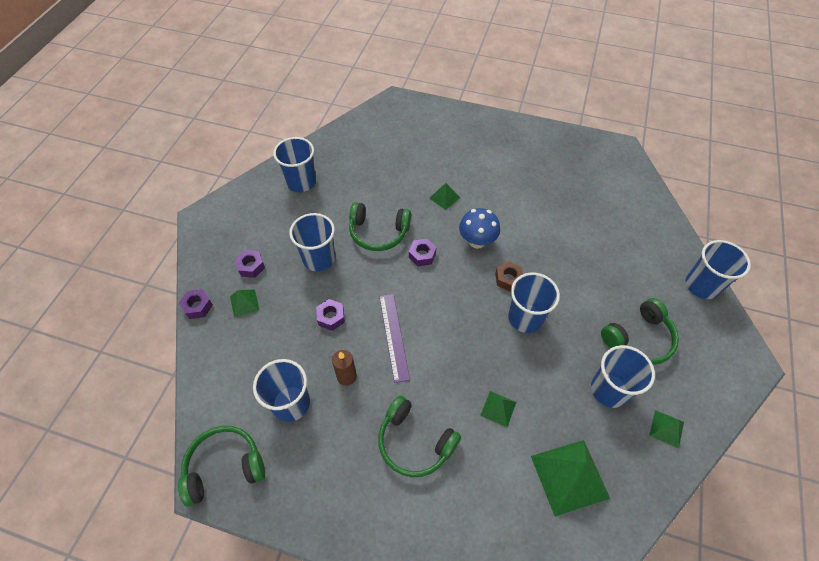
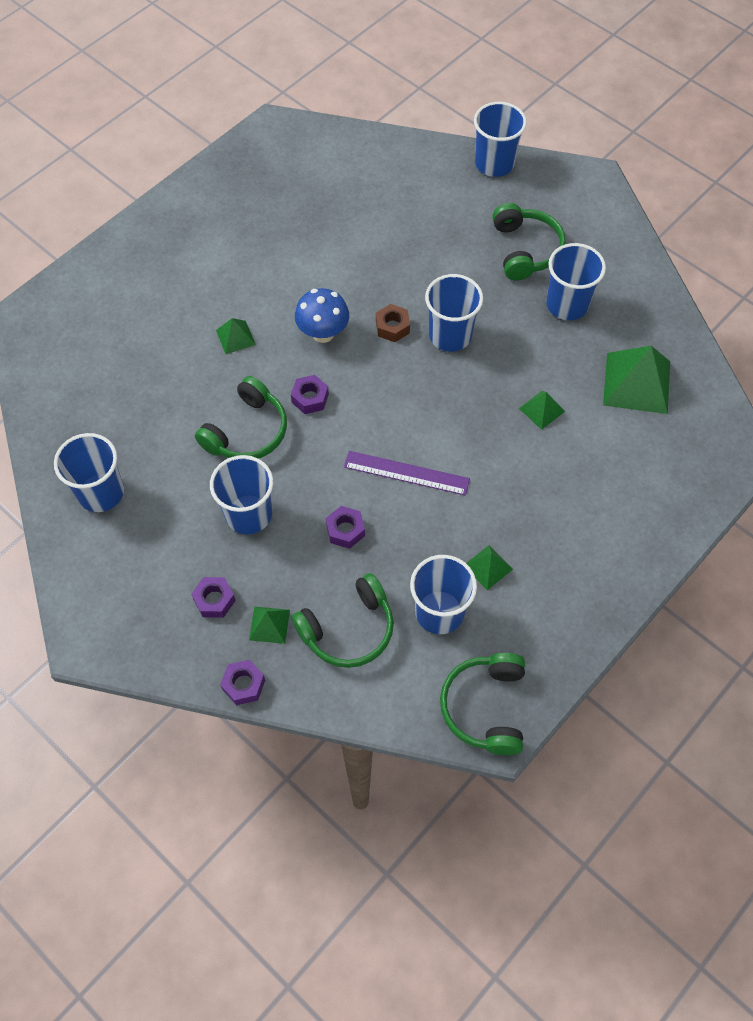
camera: 65 degrees left, 5 degrees up
(347, 376) = (434, 541): brown candle -> none
(415, 442) = (542, 502): green headphones -> green headphones (348, 629)
(666, 428) = (626, 280): green pyramid -> green pyramid (488, 567)

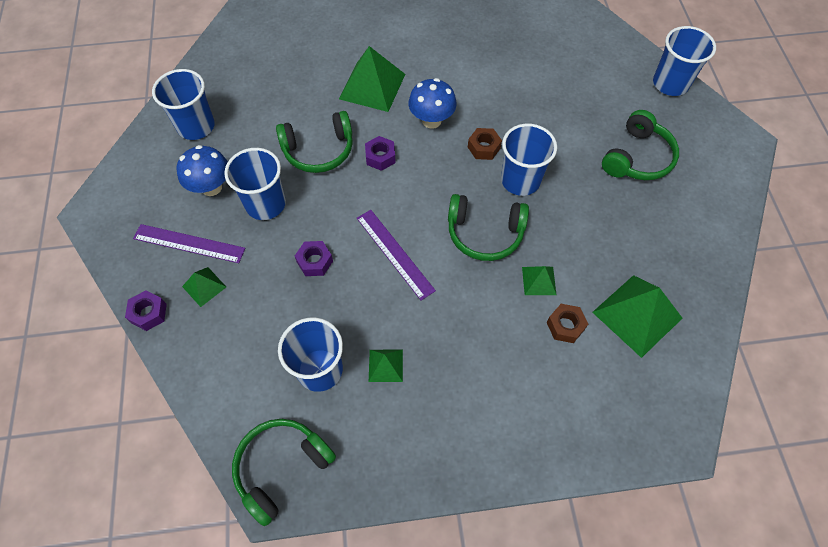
camera: 40 degrees right, 0 degrees up
(180, 536) = (211, 187): none -> blue mushroom
(214, 600) = (189, 243): purple nut -> purple ruler
(235, 337) = (372, 86): green pyramid -> green pyramid, size x1.96
(348, 629) = (248, 330): green headphones -> green headphones (485, 233)
(567, 304) = (634, 218): blue cup -> none
(593, 431) = (565, 326): none -> brown nut

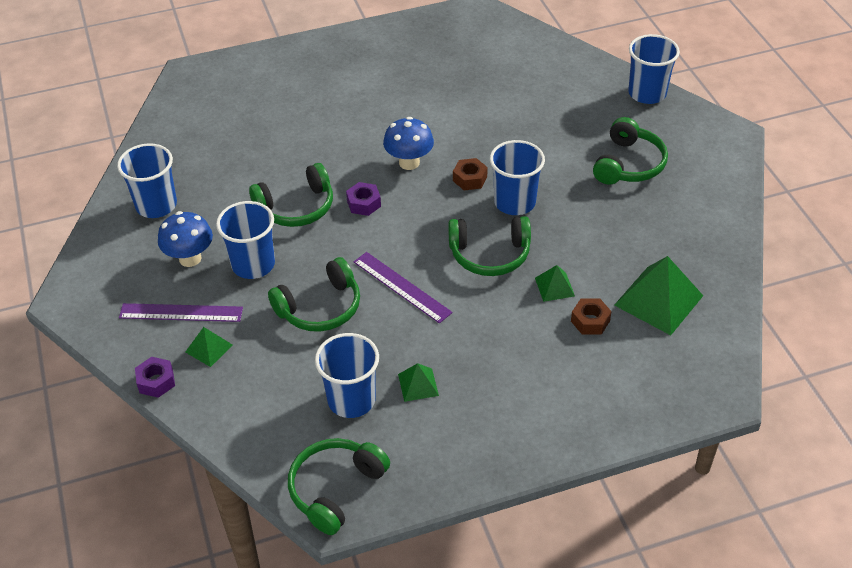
camera: 10 degrees left, 15 degrees down
(315, 261) = (320, 307): purple nut -> green headphones
(372, 86) = (338, 140): green pyramid -> none

